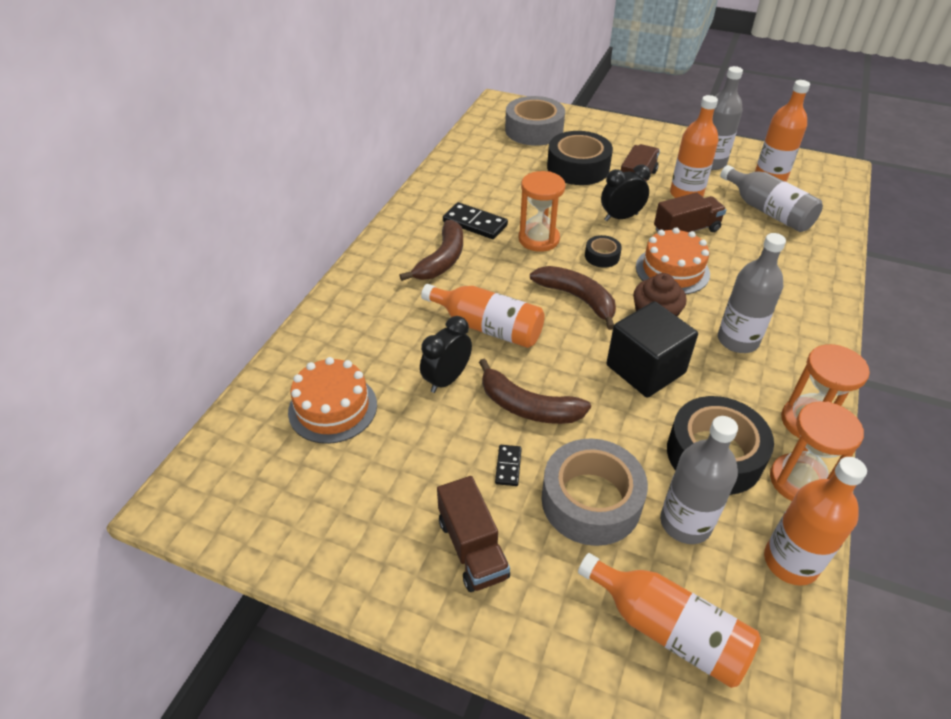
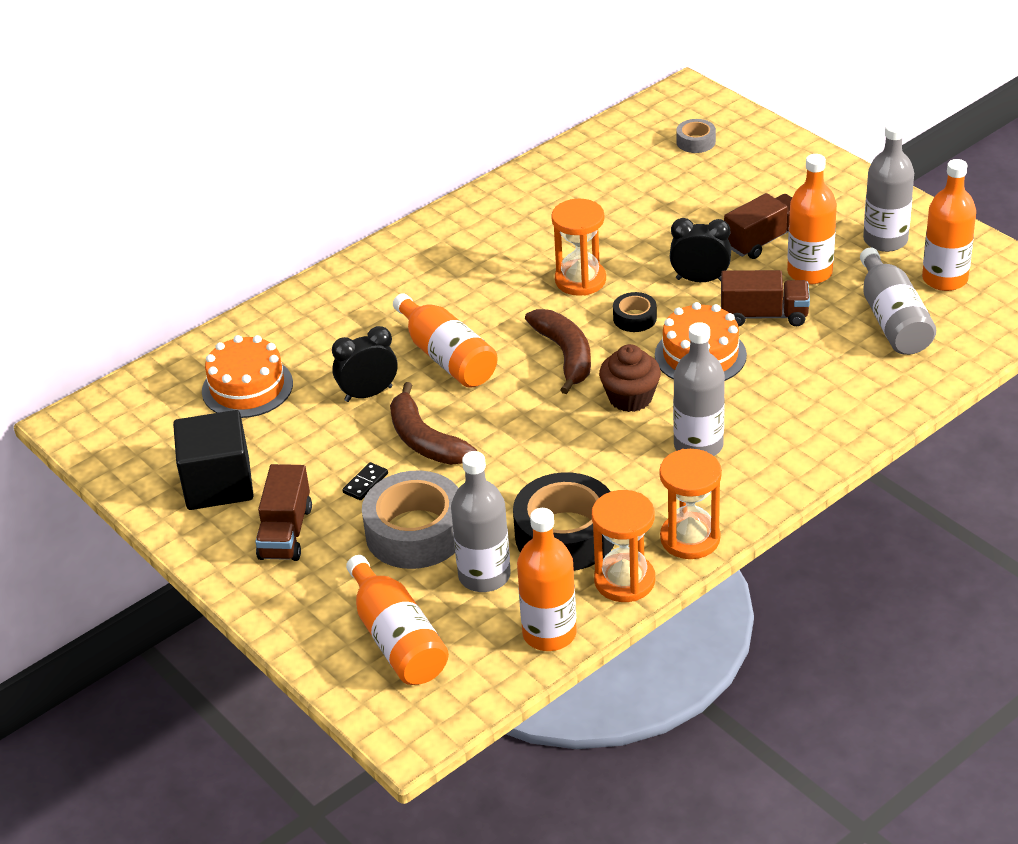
camera: 30 degrees right, 5 degrees down
(442, 260) = (456, 275): brown banana -> none
(475, 223) = (524, 243): black domino -> none
(534, 130) = (696, 142): grey tape -> grey tape, size x0.48
(578, 167) = (706, 205): black tape -> none
(645, 369) = (572, 443): black cube -> black cube (218, 484)

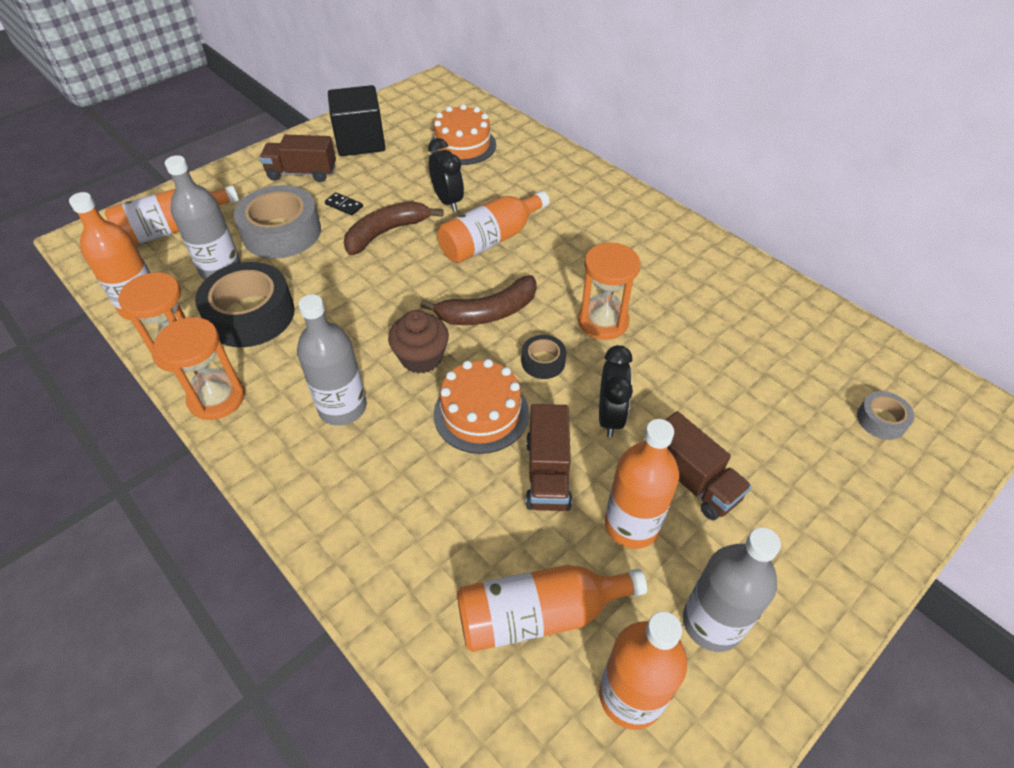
camera: 85 degrees right, 10 degrees up
(892, 319) = (539, 614): grey bottle -> orange bottle

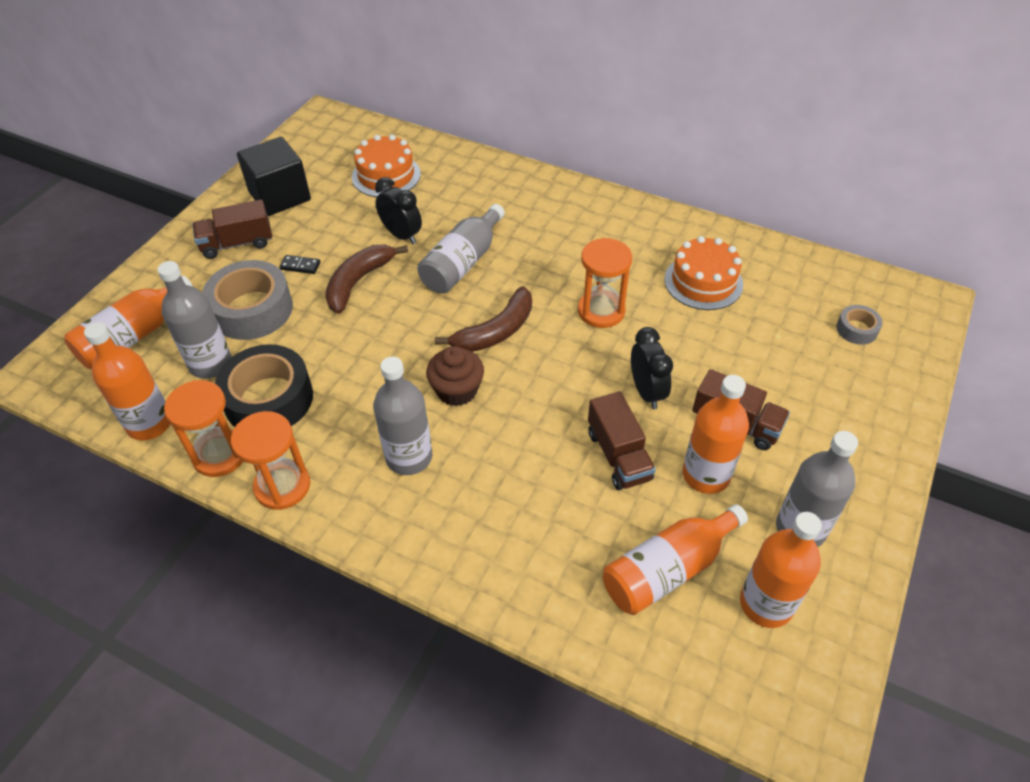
camera: 20 degrees left, 0 degrees up
(481, 413) = (536, 423): orange cake -> orange cake (703, 282)
(491, 240) = (463, 263): orange bottle -> grey bottle
(543, 362) = (567, 362): black tape -> none

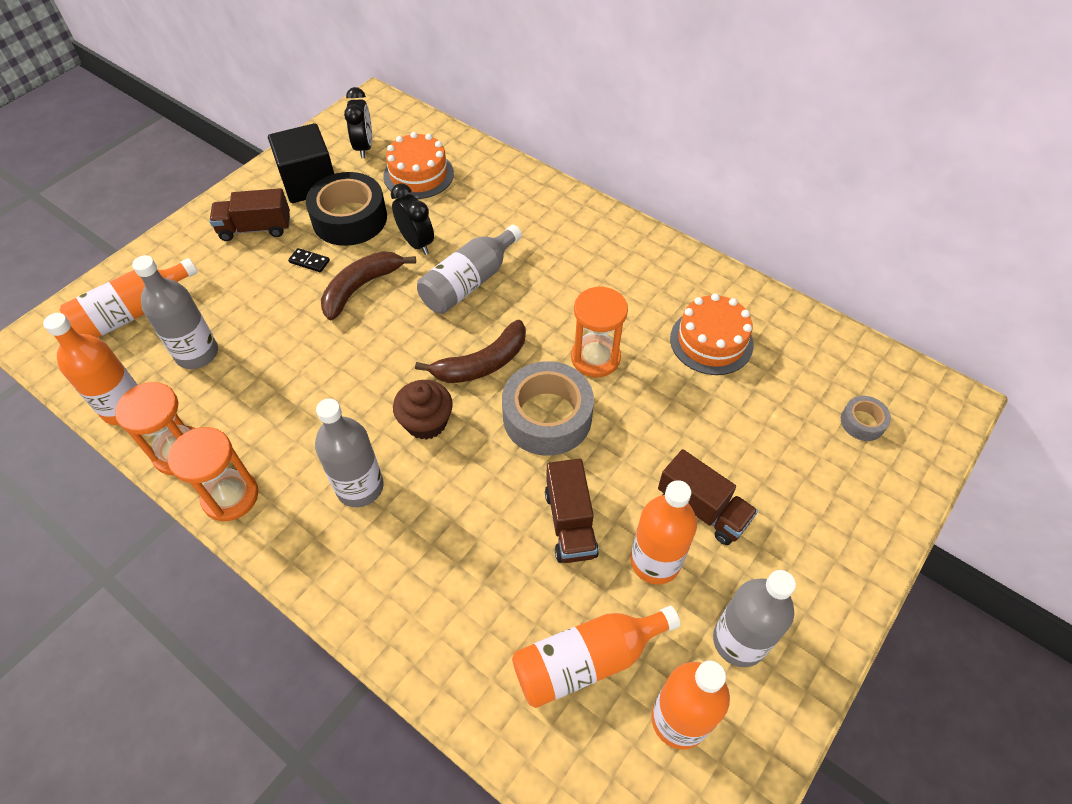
camera: 10 degrees right, 5 degrees up
(252, 310) = (251, 302): grey tape -> grey tape (547, 417)
(269, 399) = (242, 400): black tape -> black tape (349, 219)
(646, 392) = (618, 456): black clock -> black clock (364, 147)

